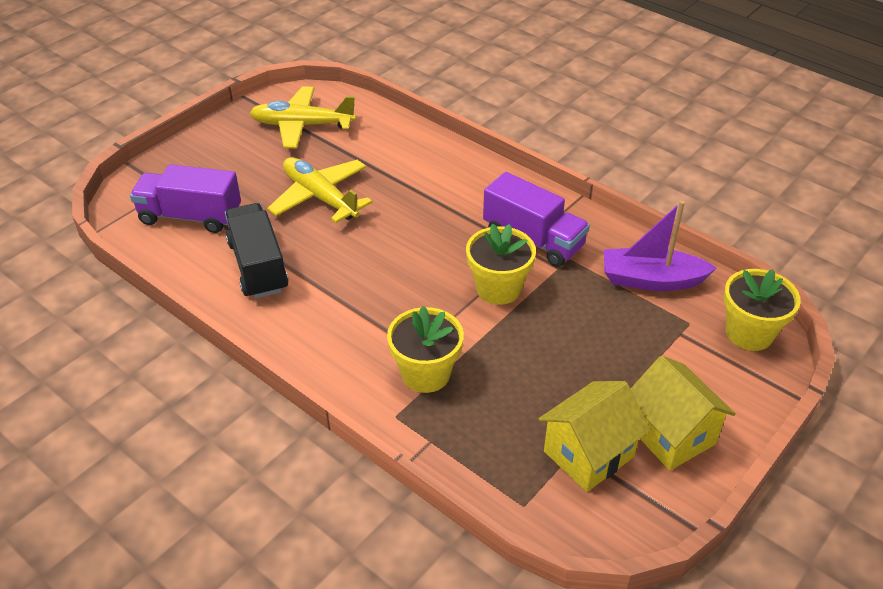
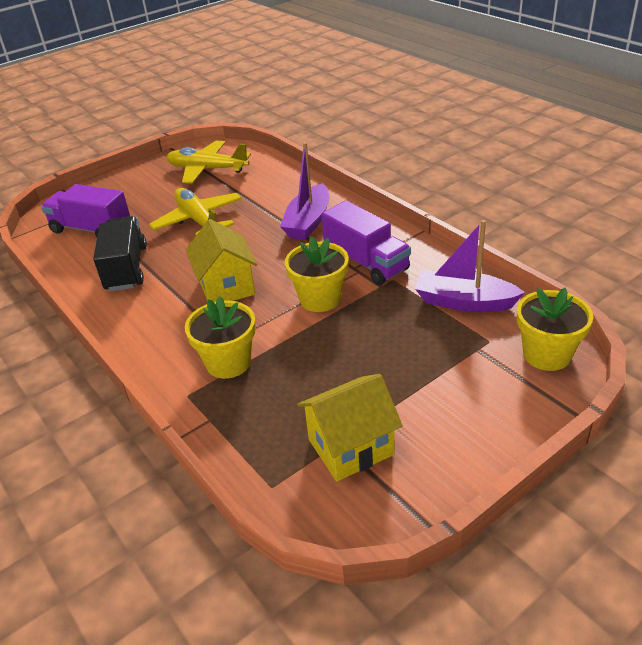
camera: 15 degrees right, 5 degrees down
(450, 192) = (308, 222): none -> purple boat
(671, 434) = (438, 438): yellow house -> yellow house (226, 287)

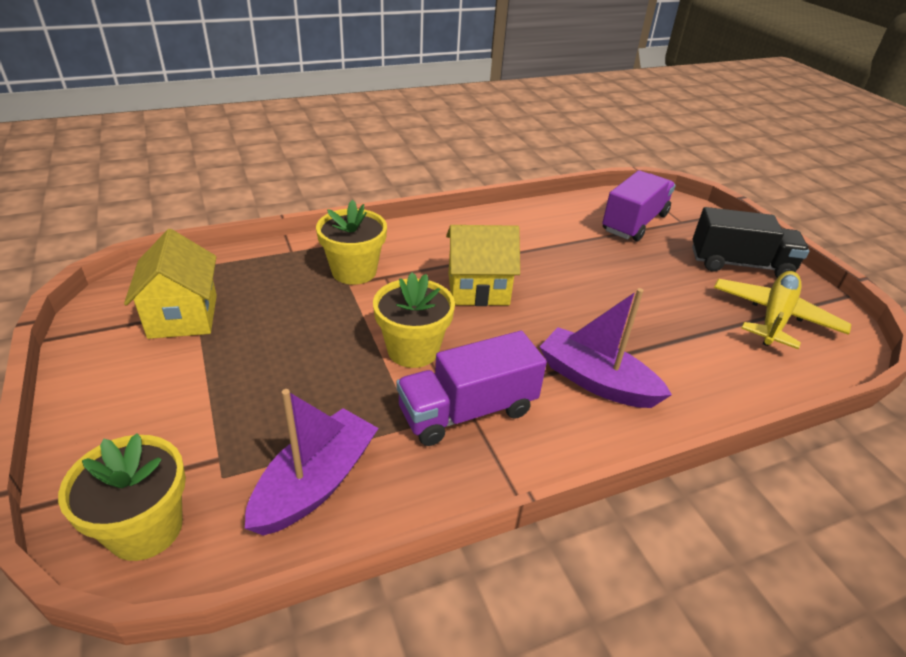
camera: 100 degrees right, 0 degrees up
(126, 268) = (547, 235): black truck -> black truck (740, 264)
(199, 221) = (630, 291): yellow plane -> none

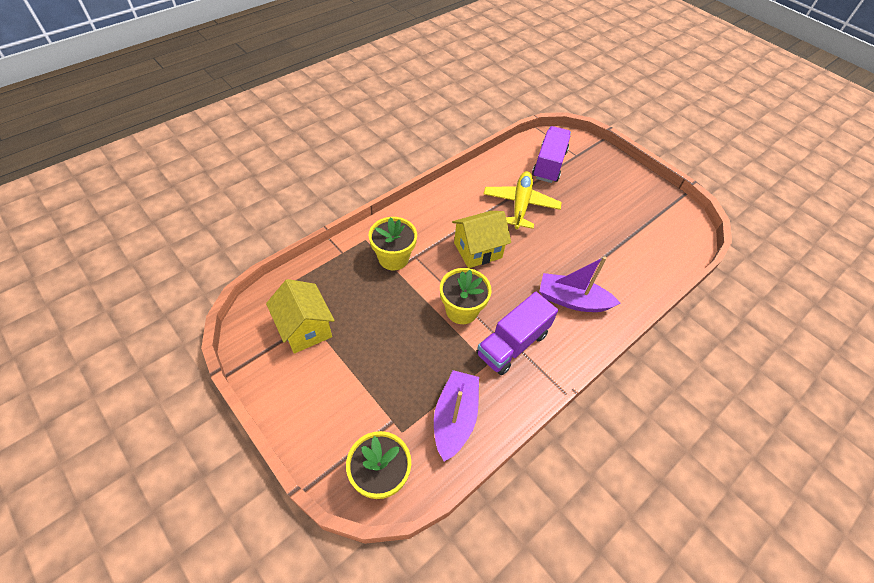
camera: 20 degrees left, 15 degrees up
(740, 264) = (621, 184): black truck -> none
(774, 317) = (651, 222): yellow plane -> yellow plane (520, 205)

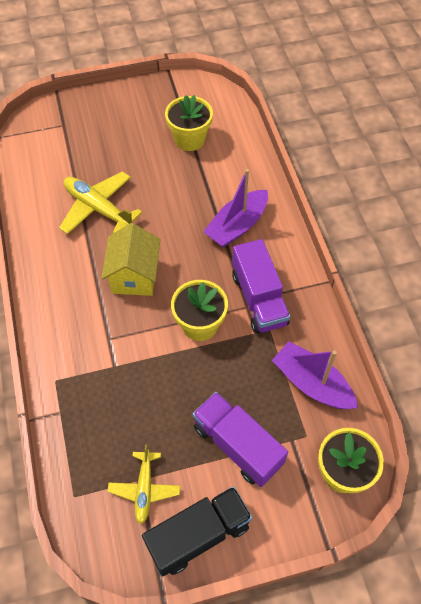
camera: 60 degrees left, 5 degrees up
(282, 380) = (198, 535): none -> black truck
(305, 328) = (144, 489): yellow house -> yellow plane
(393, 258) = (98, 361): yellow flower pot -> yellow flower pot (189, 139)
(549, 164) = (59, 155): purple truck -> purple truck (237, 445)

